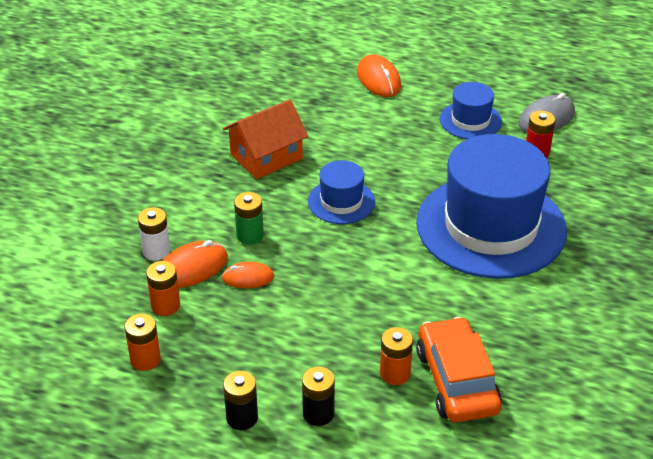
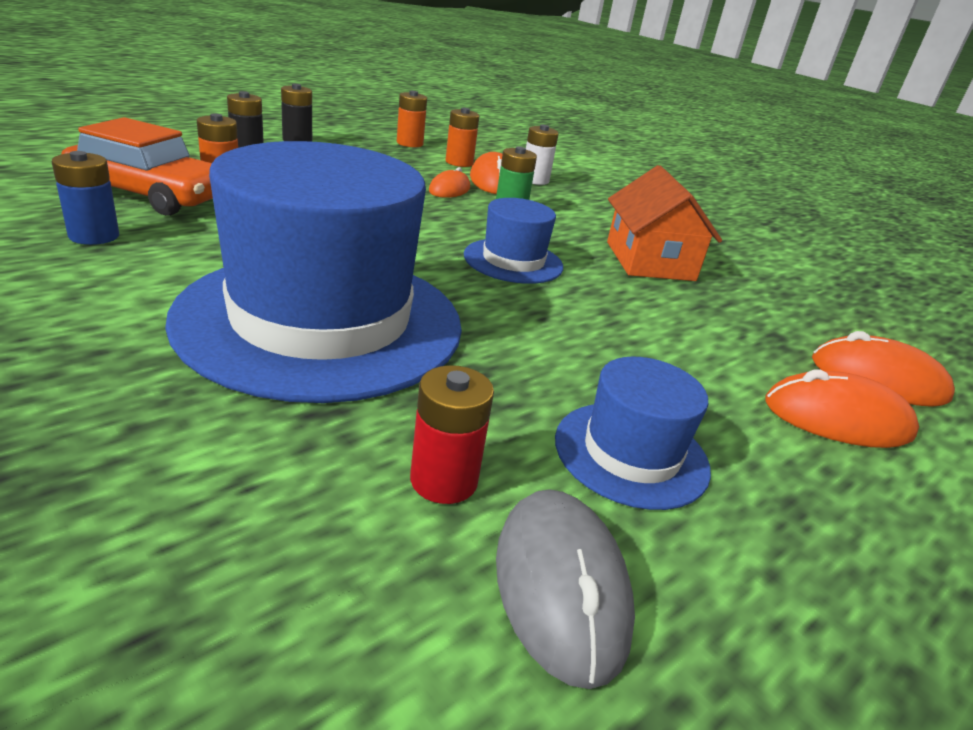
camera: 115 degrees right, 10 degrees down
(324, 71) = (878, 379): none -> orange mouse
(528, 349) = (94, 236): none -> blue battery

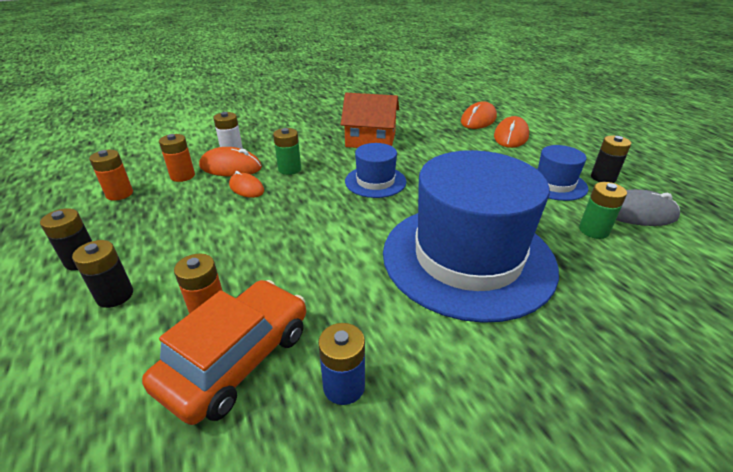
camera: 70 degrees left, 5 degrees up
(444, 480) = (593, 230): red battery -> green battery
(732, 557) = (603, 178): none -> black battery

